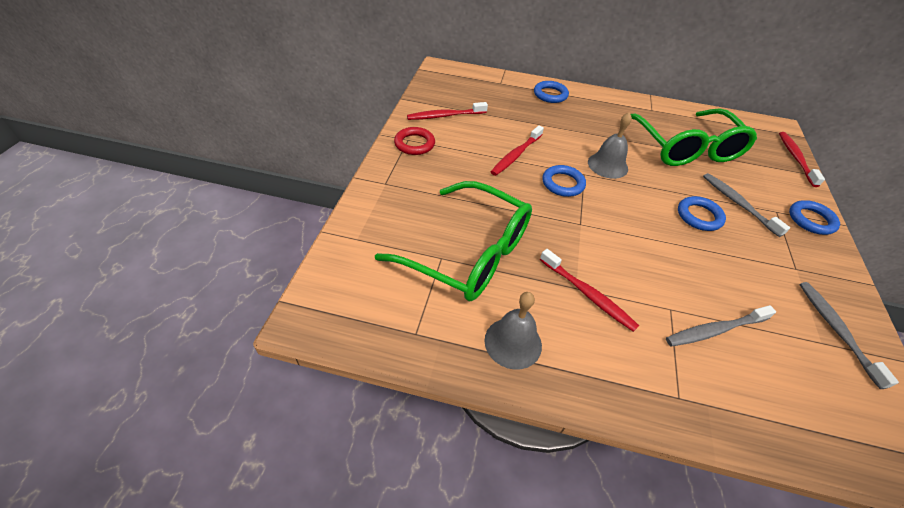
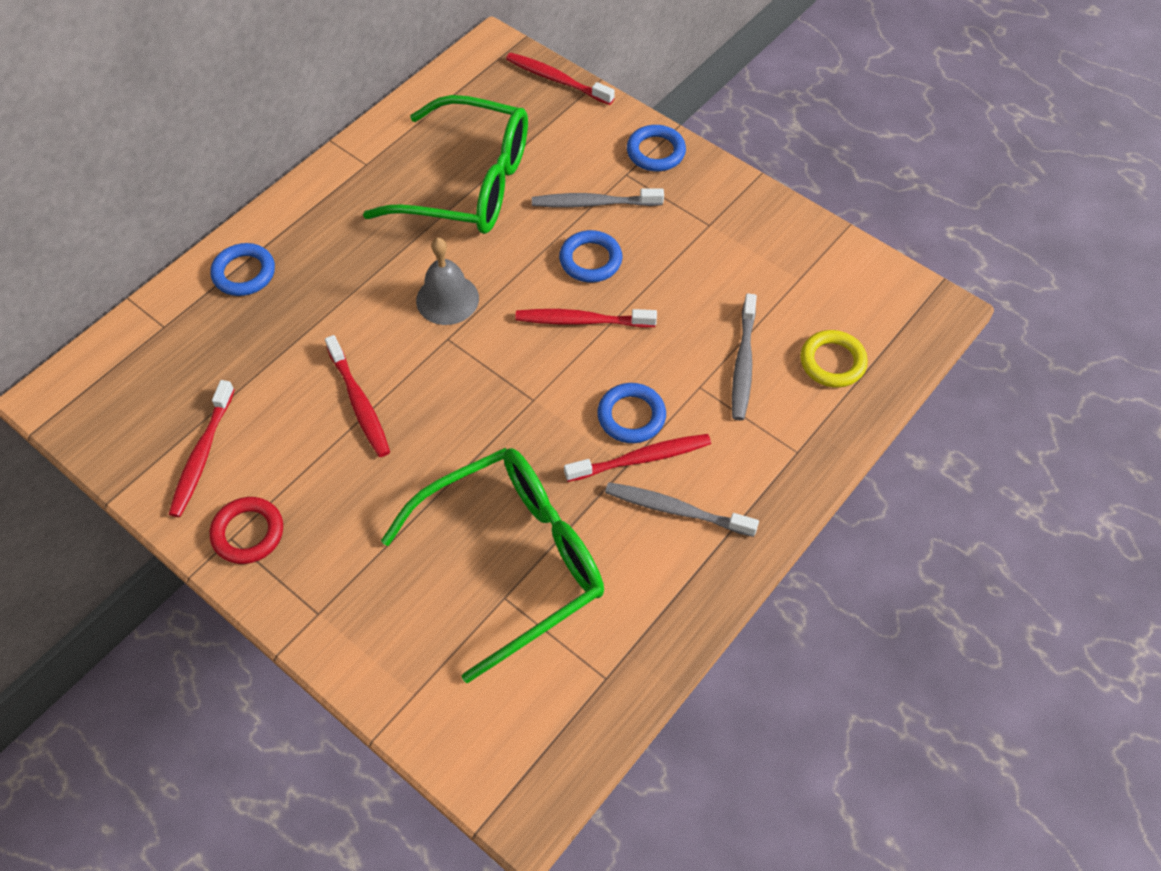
camera: 60 degrees left, 10 degrees up
(513, 342) = (666, 575): grey bell -> none
(563, 183) = (451, 376): blue ring -> blue ring (631, 416)
(654, 227) = (582, 321): none -> red toothbrush
(780, 395) = (832, 362): none -> yellow ring
(836, 330) = (793, 254): grey toothbrush -> grey toothbrush (676, 510)

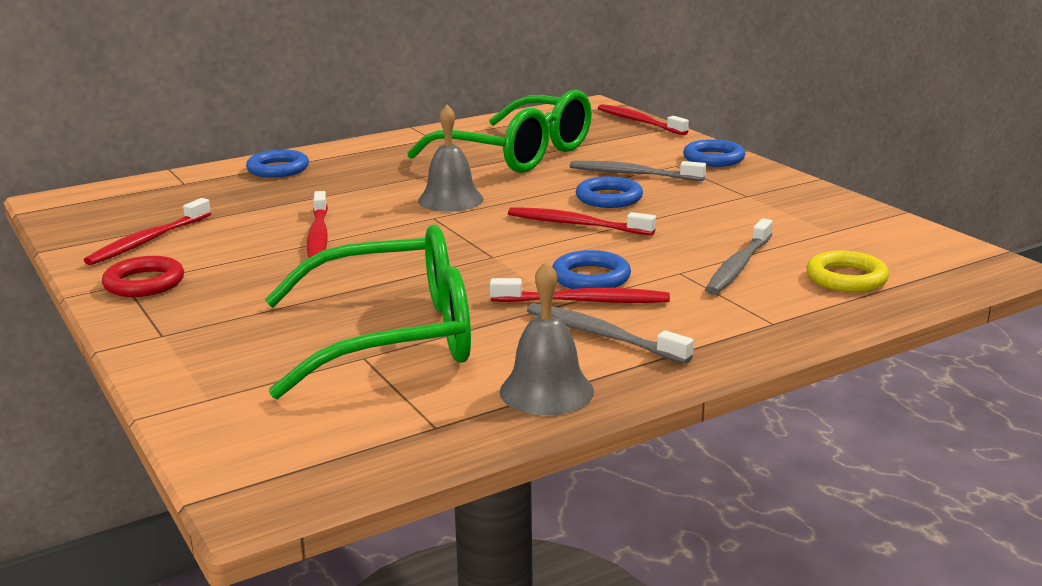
camera: 20 degrees right, 35 degrees down
(666, 605) = (546, 391): none -> grey bell

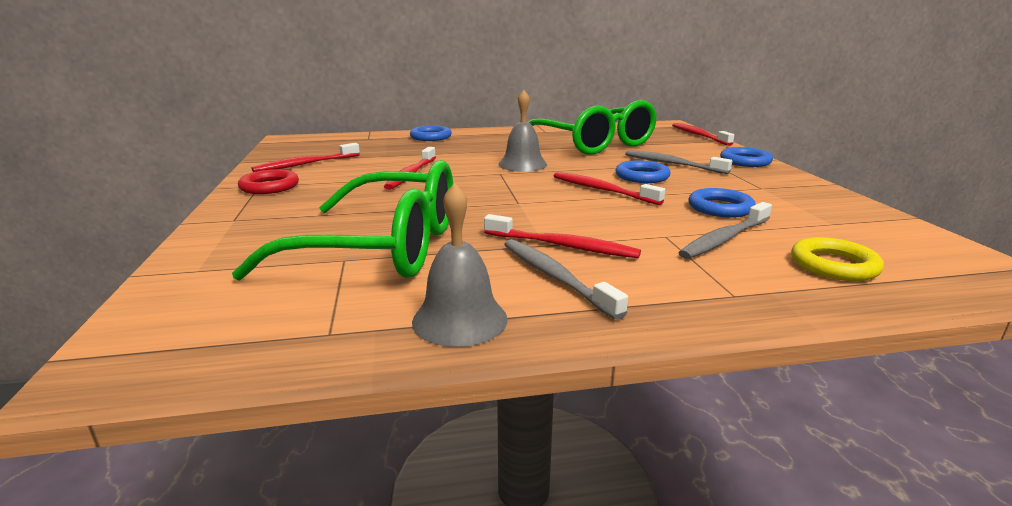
camera: 20 degrees right, 0 degrees up
(591, 277) = (583, 228): blue ring -> blue ring (720, 208)

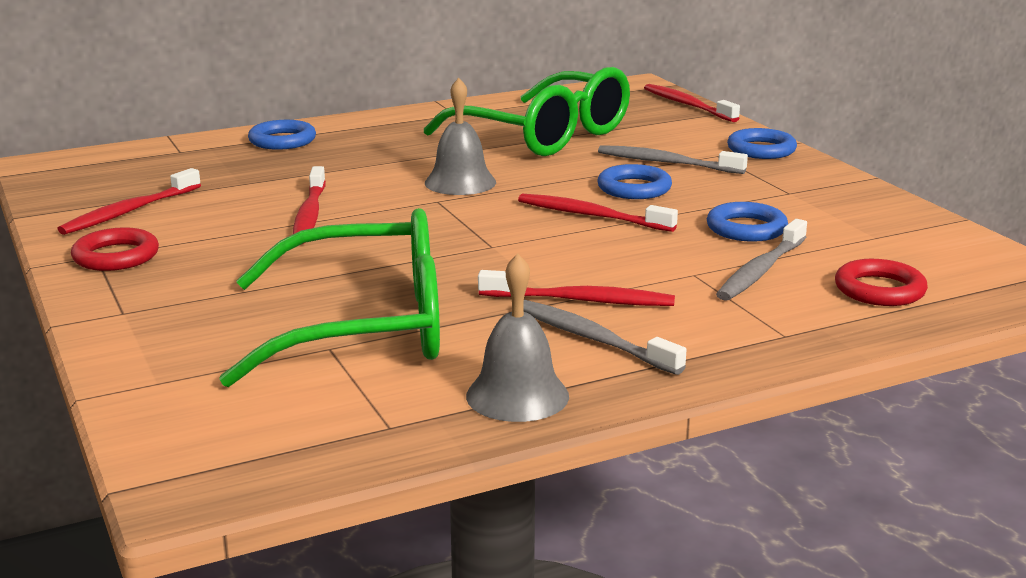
camera: 15 degrees left, 0 degrees up
(834, 265) = (879, 290): yellow ring -> red ring

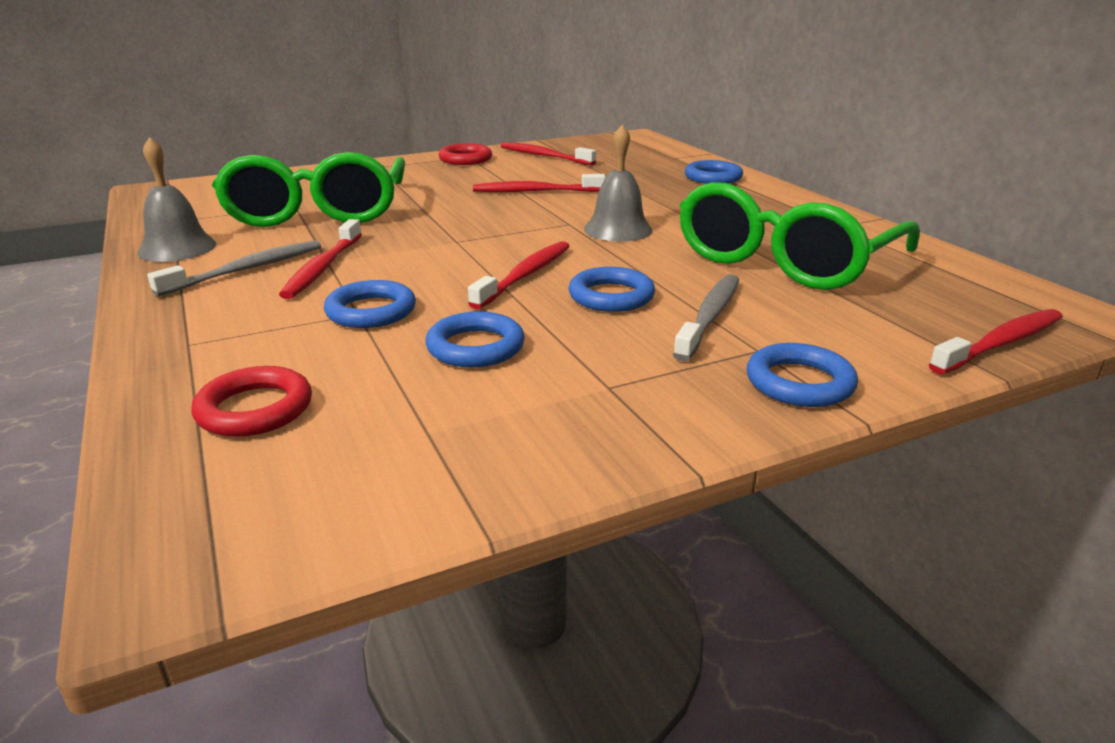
camera: 90 degrees right, 5 degrees up
(689, 268) = (371, 311): none -> blue ring
(761, 270) = (348, 345): grey toothbrush -> none

